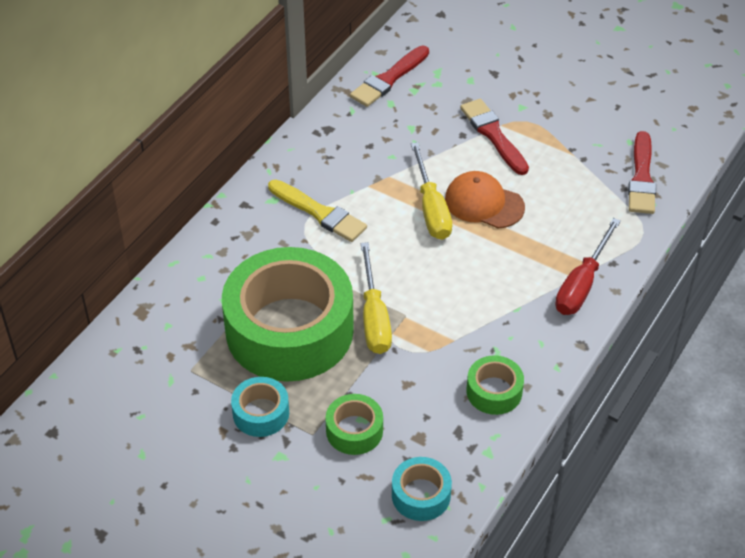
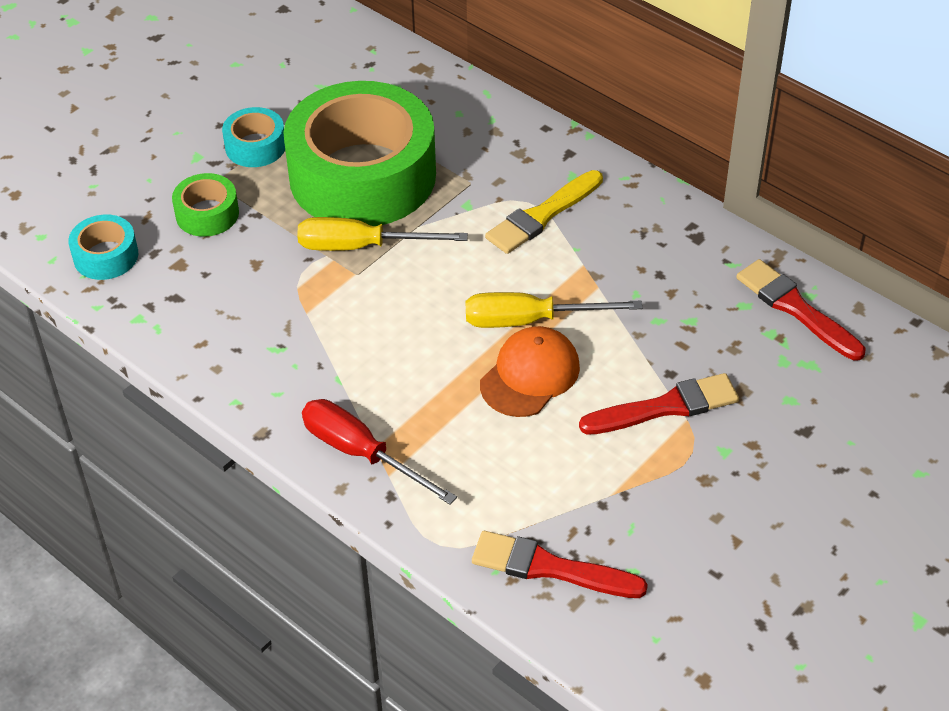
camera: 100 degrees right, 0 degrees up
(494, 391) = (219, 336): green tape -> none

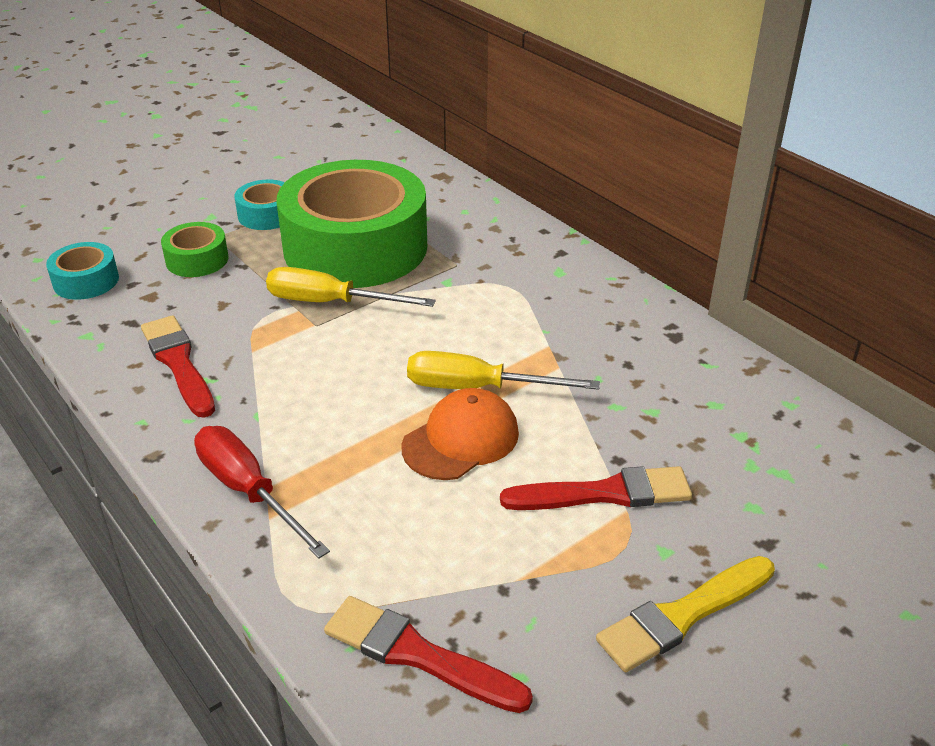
camera: 10 degrees right, 10 degrees down
(542, 215) = (519, 299): yellow brush -> yellow brush (682, 615)
(795, 308) = (773, 415): red brush -> red brush (178, 363)

